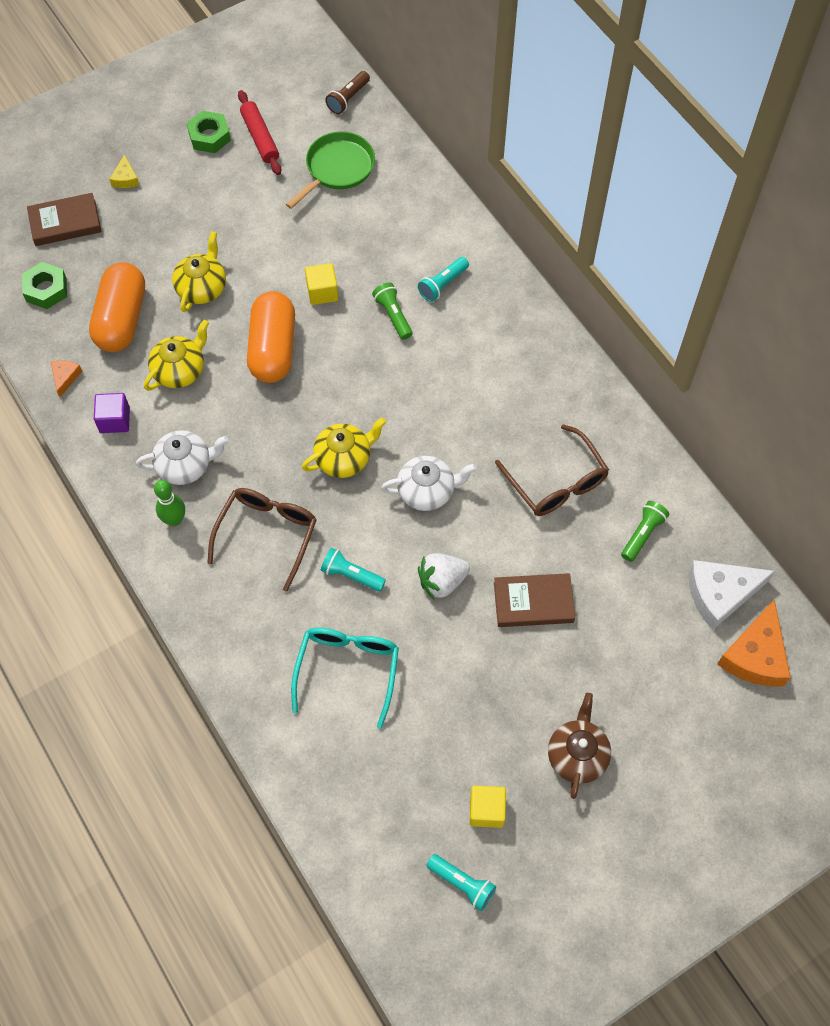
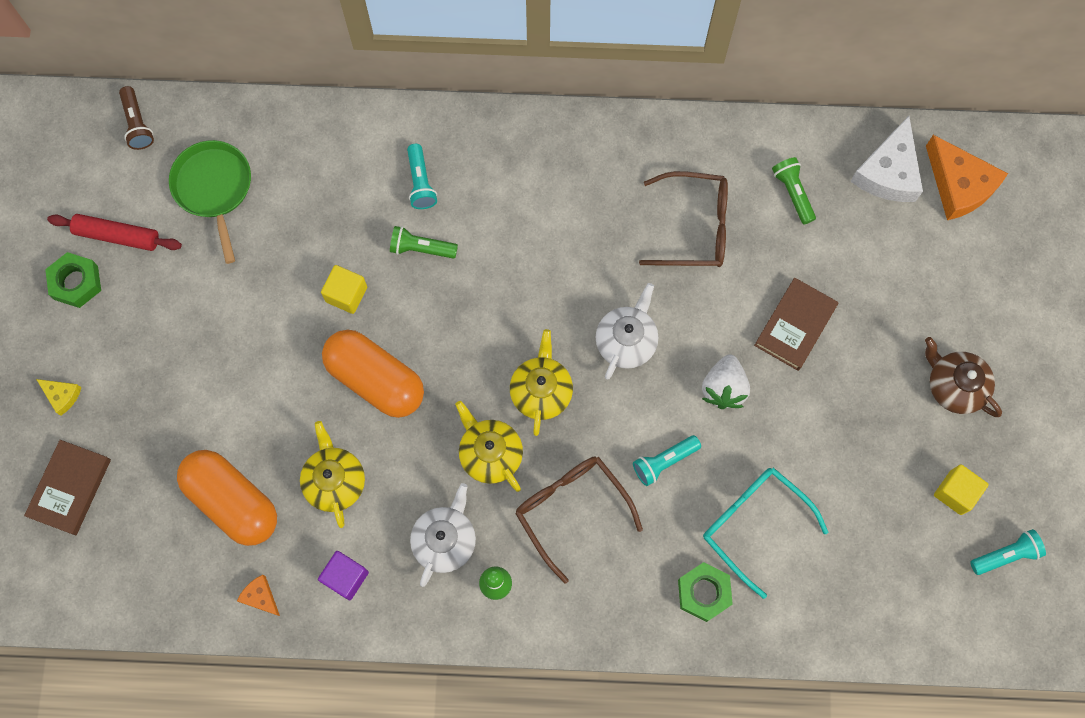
camera: 55 degrees left, 10 degrees up
(46, 289) = (139, 555): green nut -> green nut (703, 593)
(202, 287) = (255, 402): yellow teapot -> yellow teapot (490, 454)

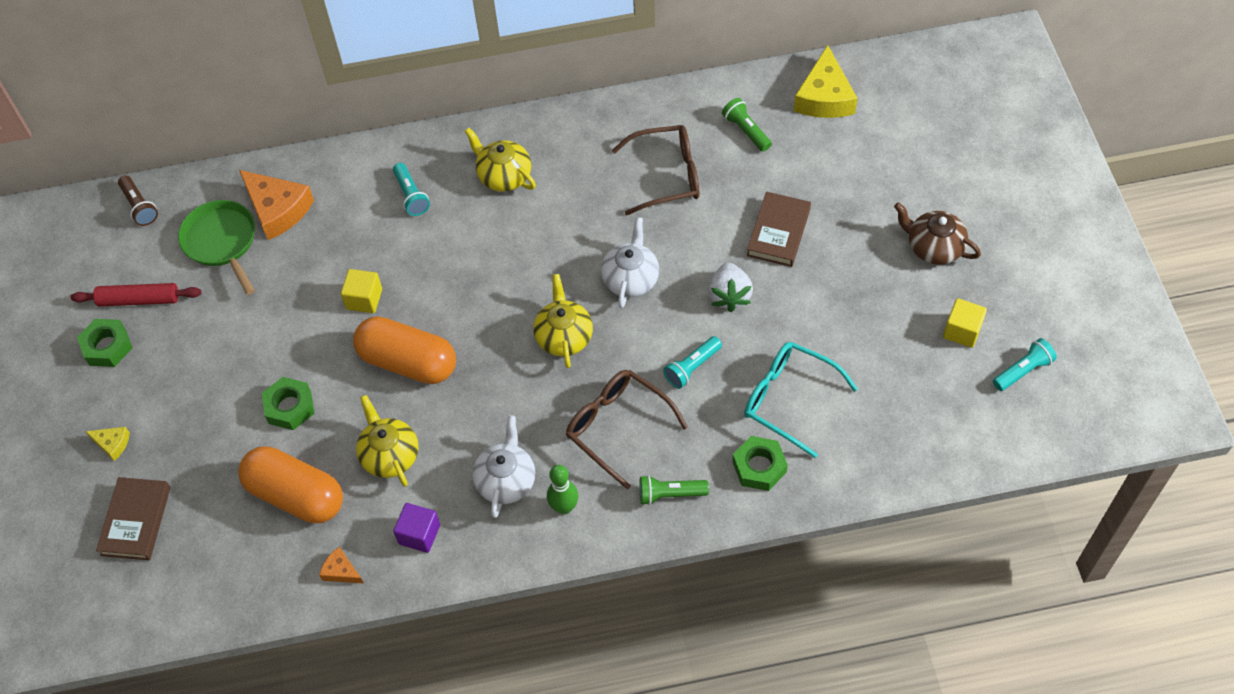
camera: 10 degrees left, 15 degrees down
(246, 400) = (289, 407): none -> green nut
(421, 248) = (424, 247): green flashlight -> green flashlight (670, 494)
(490, 454) = (530, 398): yellow teapot -> yellow teapot (503, 176)
(888, 172) = (824, 97): white cheese -> yellow cheese
(959, 185) = (888, 93): orange cheese -> orange cheese (277, 209)

